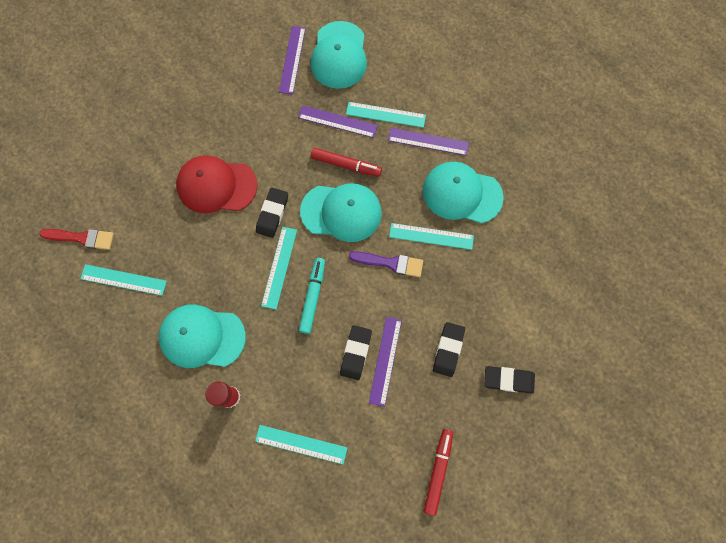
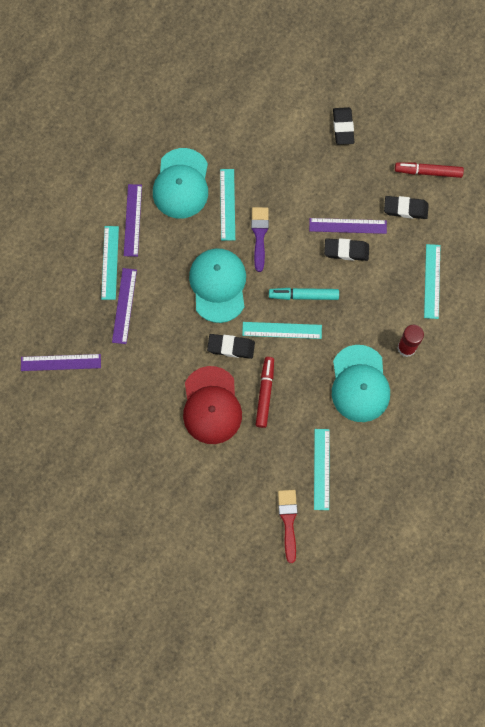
camera: 100 degrees left, 0 degrees up
(339, 55) = (49, 317): turquoise cap -> none
(346, 165) = (169, 290): red marker -> red marker (265, 393)
(448, 350) = (327, 177): black eraser -> black eraser (405, 209)

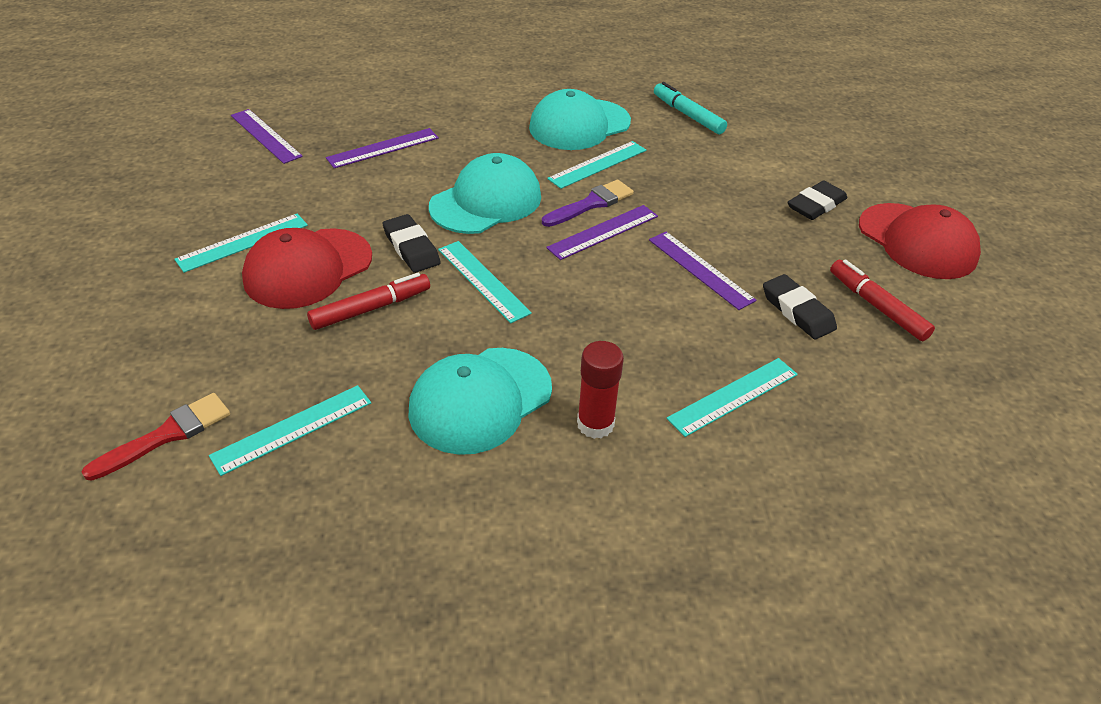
camera: 50 degrees right, 30 degrees down
(109, 262) = (426, 119): turquoise ruler -> turquoise ruler (242, 242)
(133, 220) = (495, 113): purple ruler -> purple ruler (603, 232)
(303, 296) = (555, 277): turquoise marker -> turquoise marker (688, 115)
(346, 251) = (665, 285): black eraser -> none
(403, 108) = (917, 241): none -> red cap

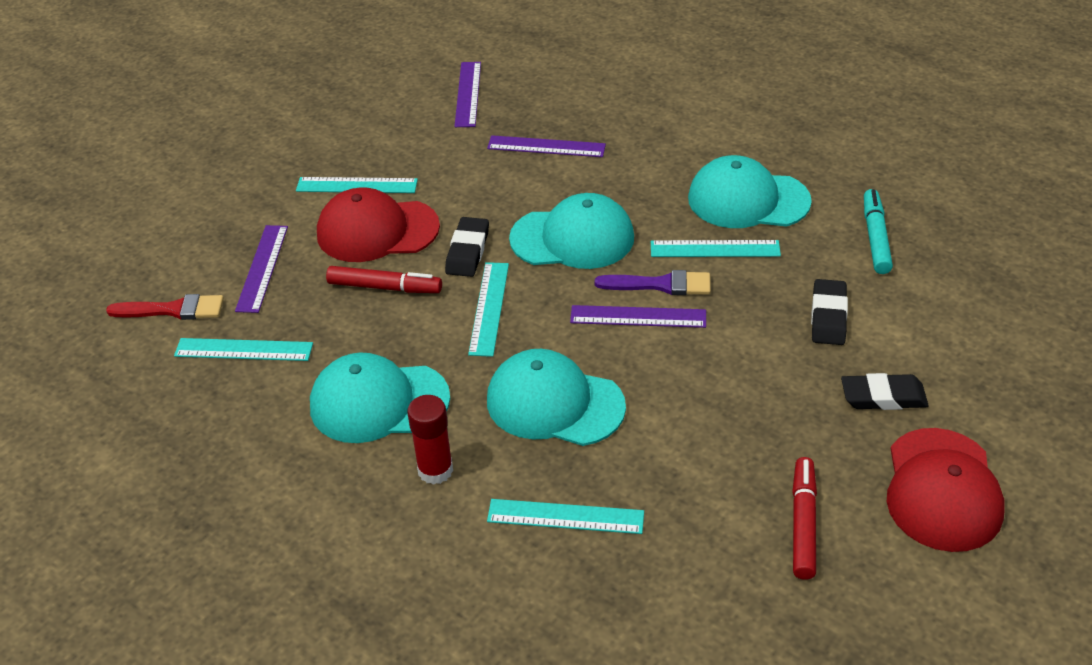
camera: 45 degrees right, 0 degrees up
(621, 321) = (554, 403): none -> turquoise cap
(700, 269) = (681, 396): purple ruler -> purple ruler (262, 268)
(797, 311) = (719, 483): black eraser -> black eraser (828, 316)

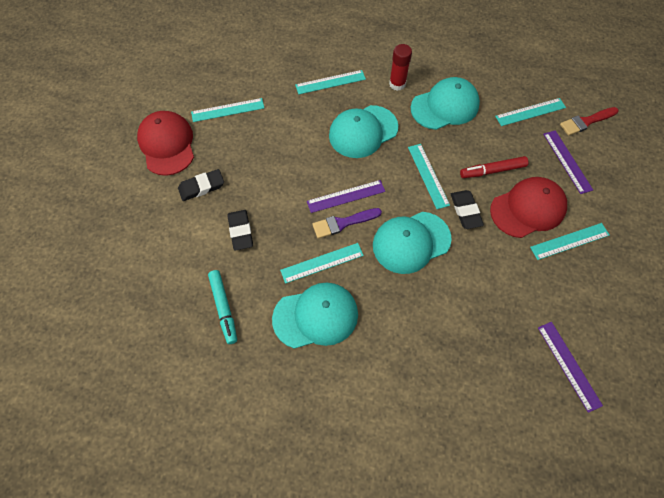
camera: 155 degrees right, 20 degrees up
(546, 147) = (475, 323): purple ruler -> none
(554, 403) = (363, 131): turquoise cap -> turquoise cap turned 150 degrees clockwise
(803, 523) = (228, 110): red marker -> turquoise ruler

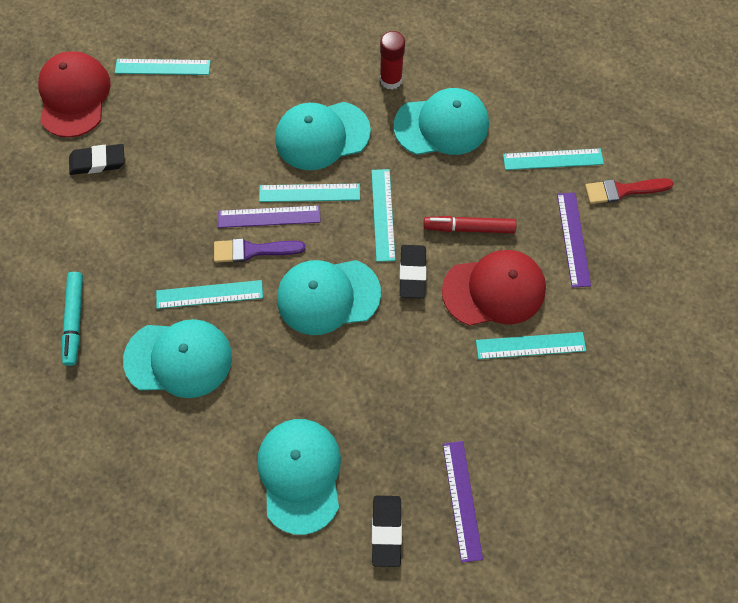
camera: 15 degrees right, 5 degrees up
(240, 231) = (126, 230): black eraser -> black eraser (386, 530)
(330, 82) = (305, 57): turquoise ruler -> turquoise ruler (309, 192)
(442, 379) = (300, 474): none -> turquoise cap

